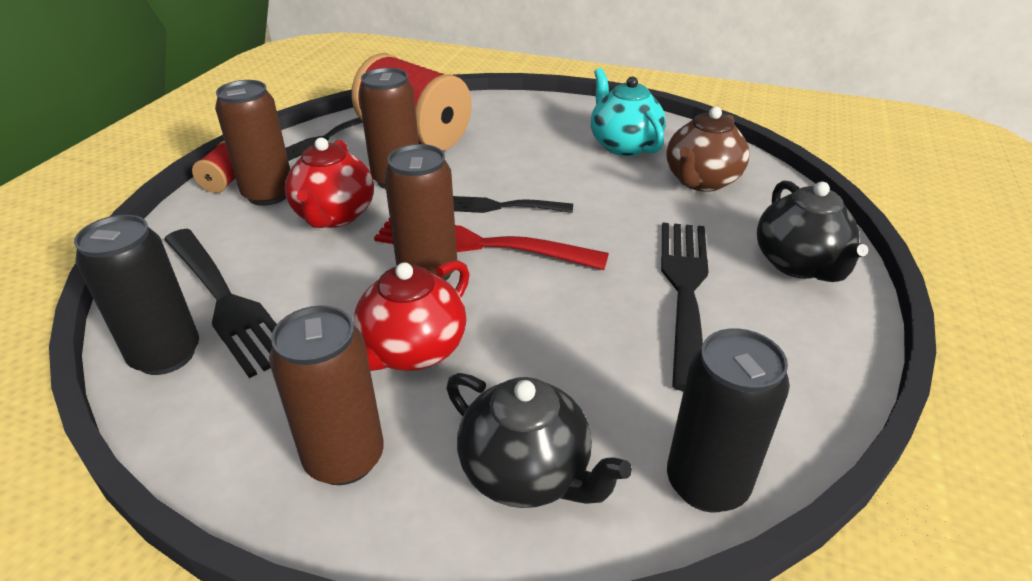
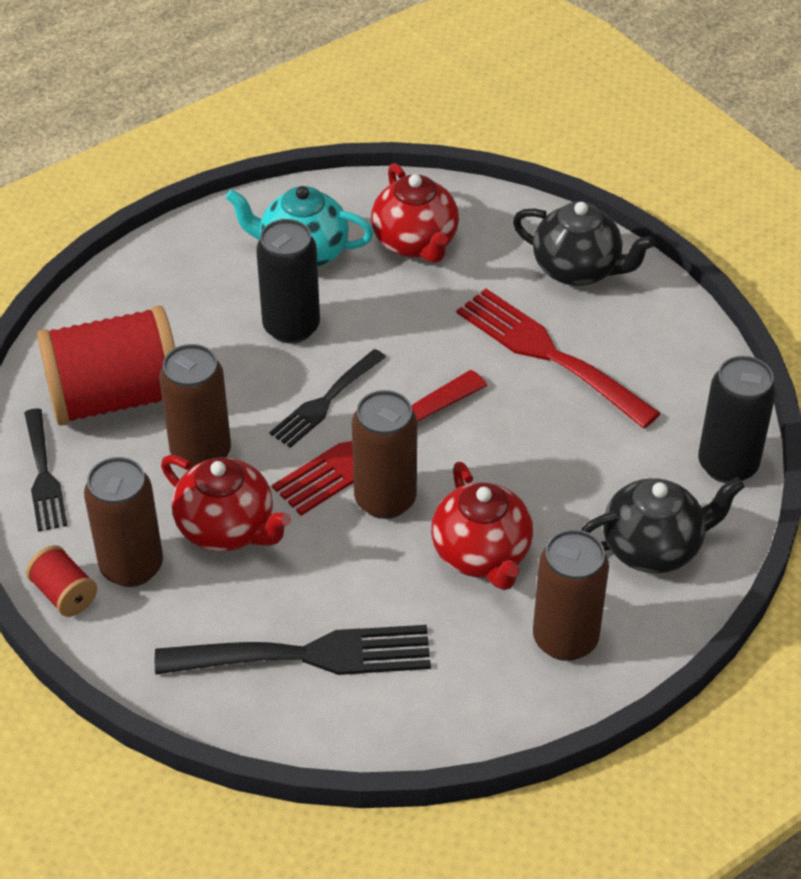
camera: 55 degrees left, 10 degrees up
(166, 355) = (353, 717): black can -> black can (291, 327)
(684, 289) = (548, 354): black fork -> red fork
(701, 181) = (416, 243): brown teapot -> red teapot

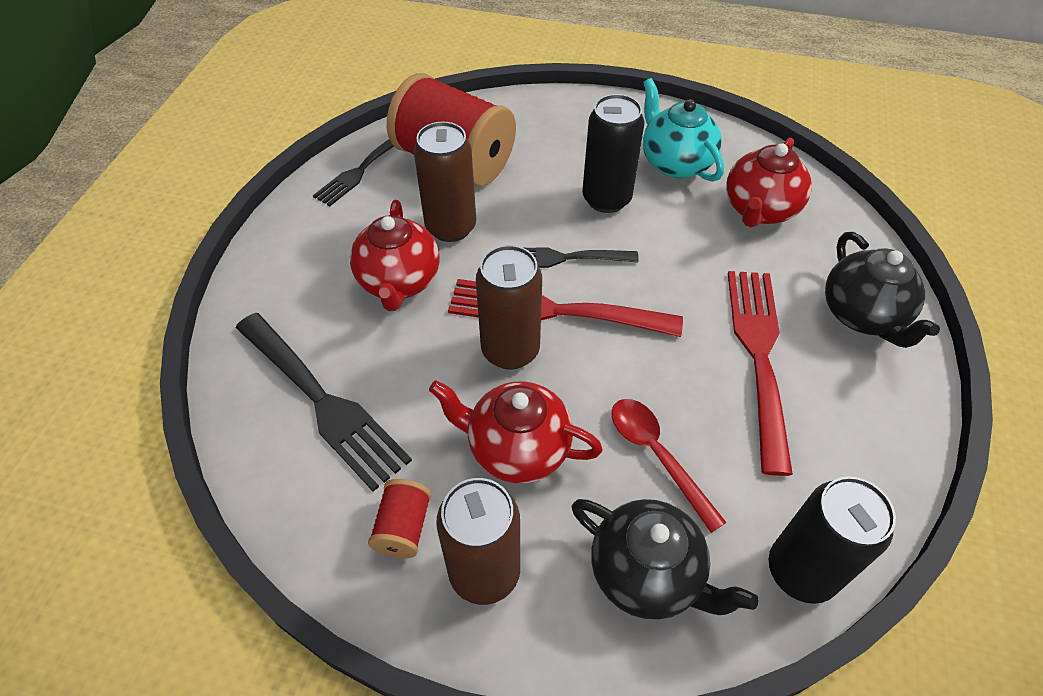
camera: 50 degrees right, 5 degrees up
(64, 594) = (272, 240): red spool -> red spool (403, 527)
(131, 566) = (323, 257): brown can -> none
(482, 555) = (517, 448): red teapot -> red teapot turned 75 degrees clockwise
(571, 476) = (657, 455): none -> red spoon

